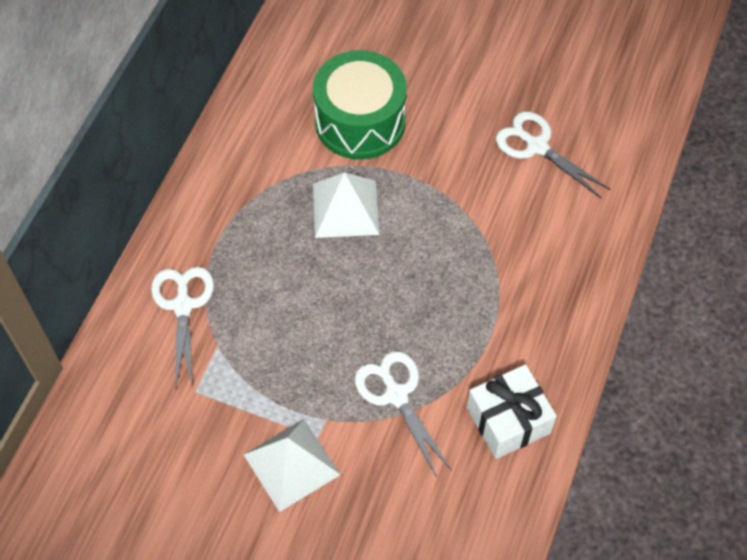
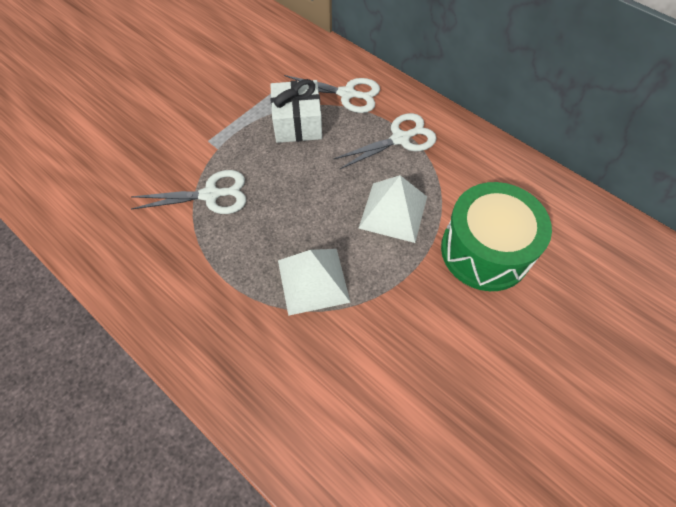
camera: 110 degrees right, 0 degrees up
(292, 464) = (197, 122): white pyramid -> white pyramid (313, 281)
(508, 420) = (145, 263): white gift -> white gift (297, 123)
(537, 146) = (410, 406): white scissors -> white scissors (400, 139)

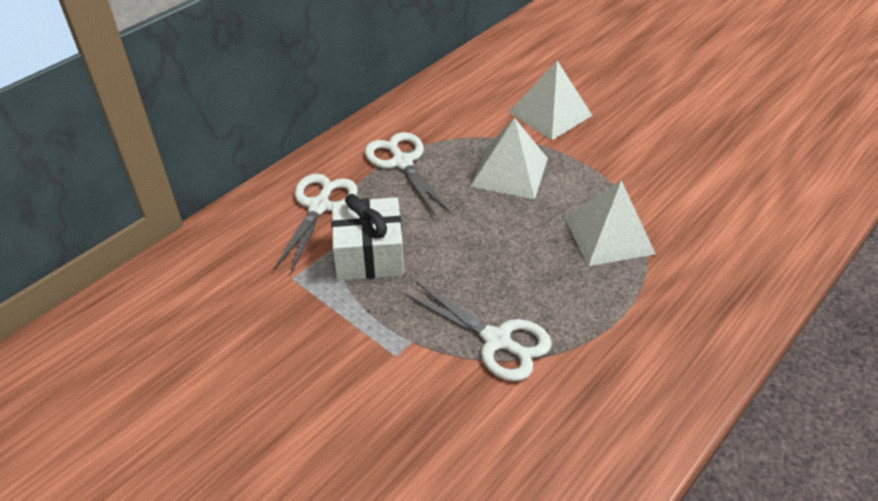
camera: 90 degrees left, 15 degrees down
(211, 195) = (497, 340): white scissors -> white scissors turned 135 degrees clockwise
(485, 251) = (550, 113): green drum -> white pyramid

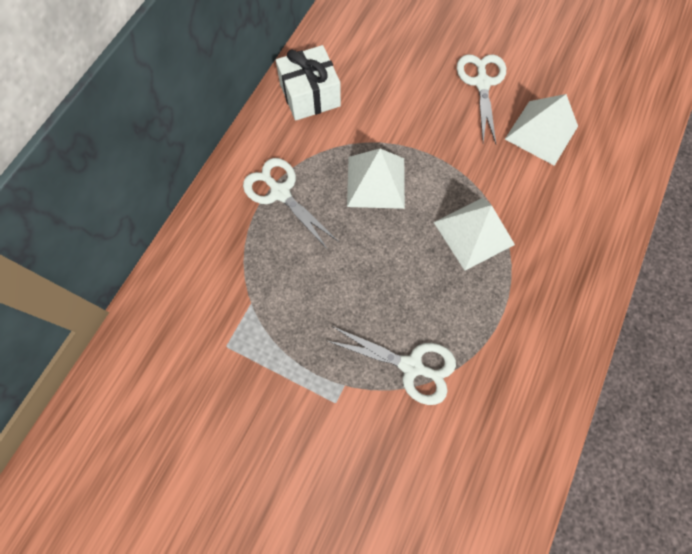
camera: 15 degrees left, 25 degrees up
(319, 206) = (223, 261): white scissors -> white scissors (482, 83)
(369, 254) = (283, 304): white gift -> white gift (310, 95)
(550, 113) = (393, 104): white pyramid -> white pyramid (541, 132)

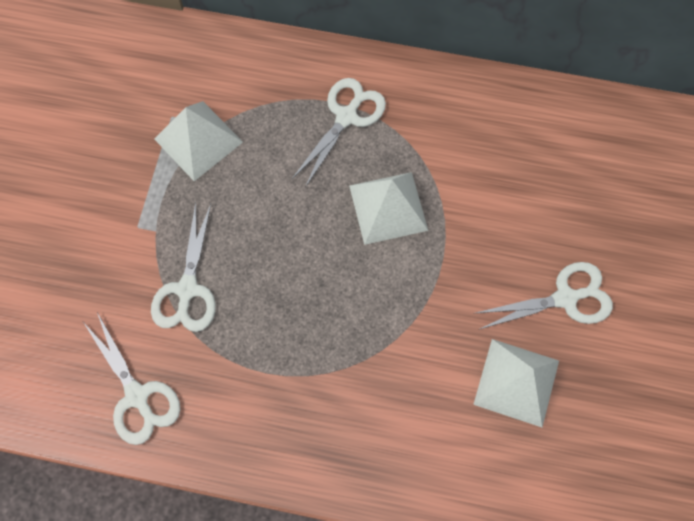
camera: 75 degrees right, 0 degrees up
(310, 95) = (478, 112): white gift -> none
(474, 233) = (354, 325): white pyramid -> white pyramid (198, 140)
(506, 433) = (137, 396): none -> white scissors

